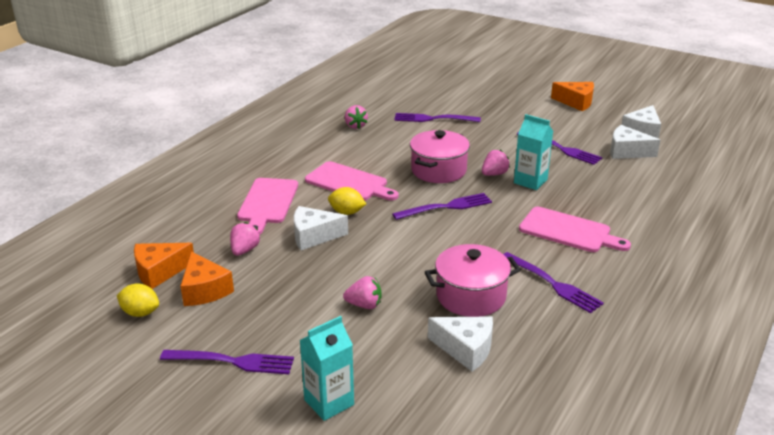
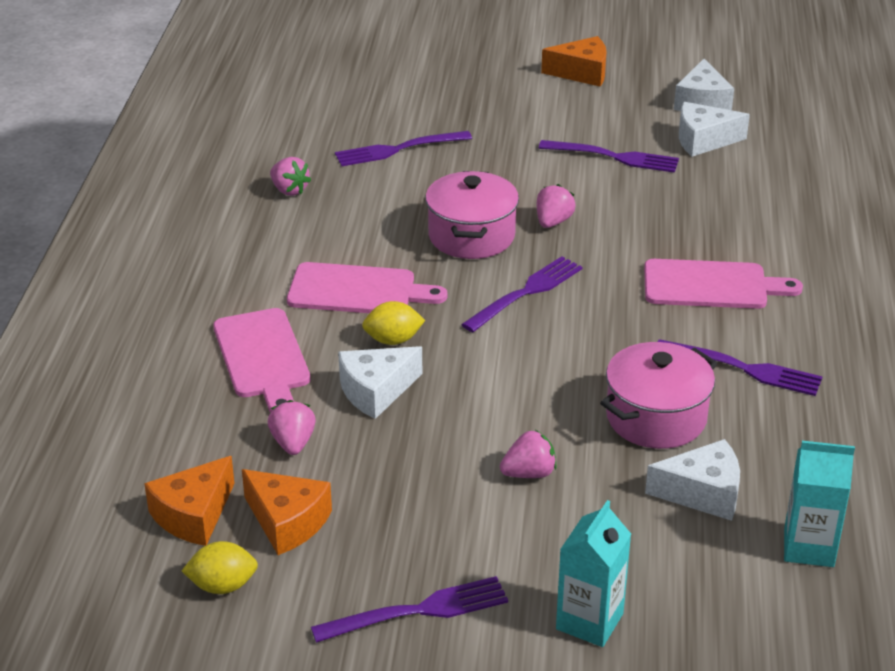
camera: 25 degrees left, 5 degrees up
(530, 181) = (610, 221): turquoise carton -> turquoise carton (809, 547)

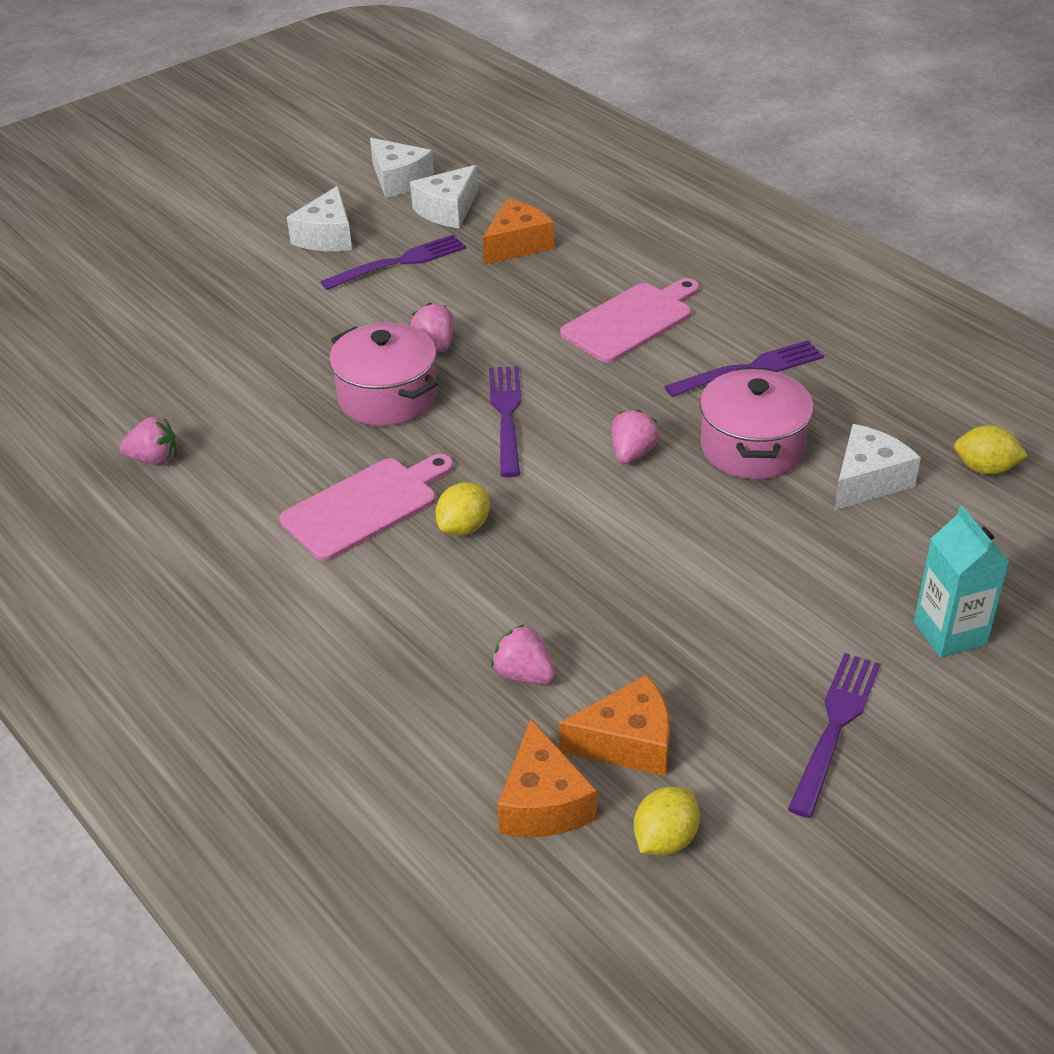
camera: 45 degrees left, 5 degrees up
(262, 358) = (376, 622): pink cutting board -> none
(376, 391) = (519, 580): white cheese -> white cheese (327, 236)
(398, 149) = (200, 361): purple fork -> none
(529, 473) = (737, 556): pink strawberry -> pink strawberry (632, 453)
(582, 73) = (261, 206): orange cheese -> orange cheese (517, 245)
(809, 547) = (985, 468): turquoise carton -> yellow lemon

